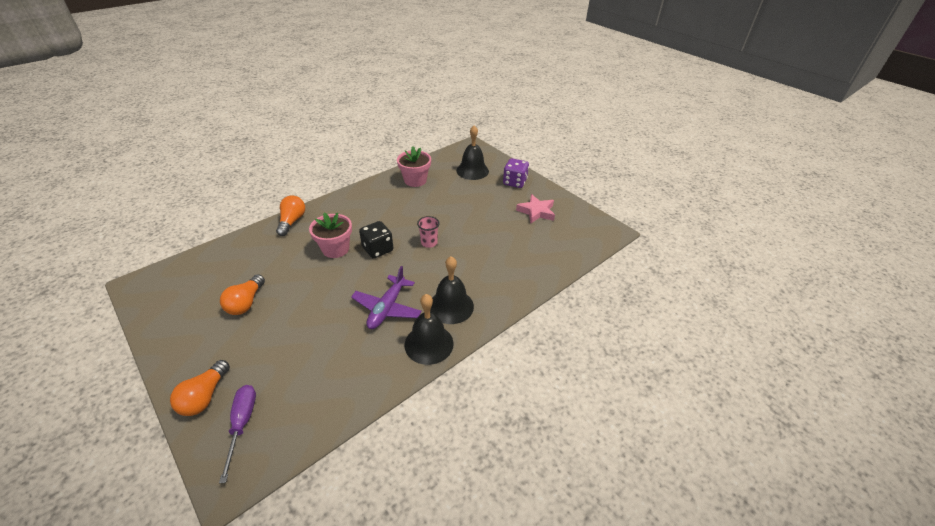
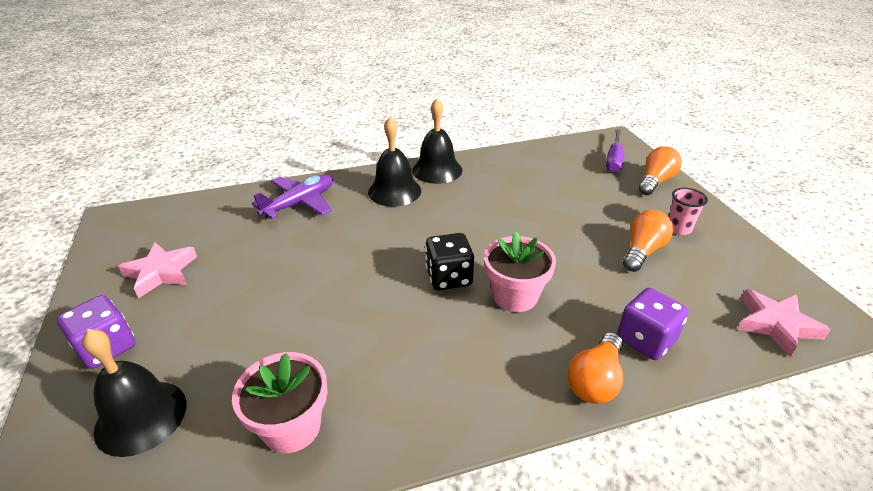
camera: 155 degrees left, 5 degrees down
(179, 271) = (776, 325): none -> pink star
(262, 244) = (645, 340): none -> purple dice
(387, 308) = (465, 205): purple plane -> purple plane (300, 203)
(429, 243) = (368, 267): pink cup -> pink cup (678, 228)

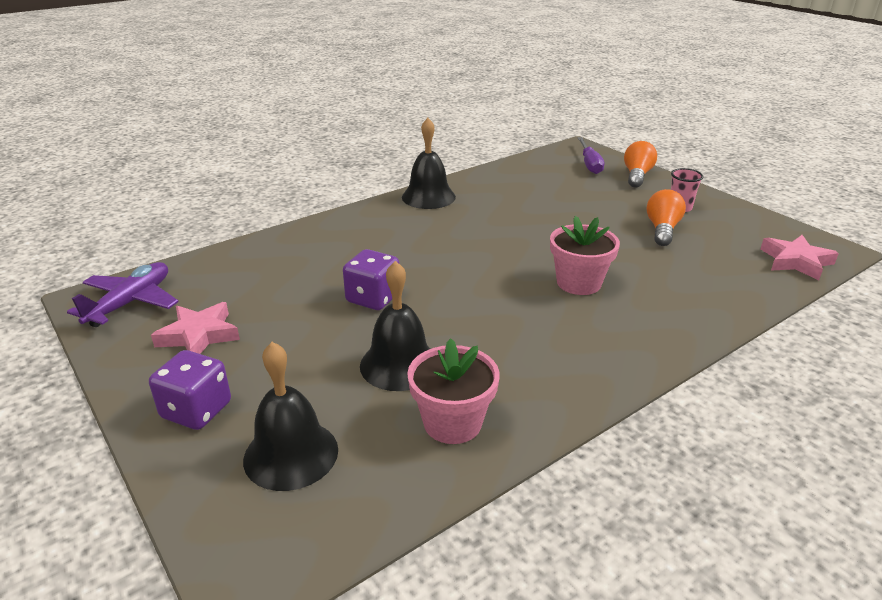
camera: 20 degrees left, 5 degrees down
(300, 203) = (305, 248): purple plane -> purple plane (130, 303)
(394, 191) = (399, 221): black bell -> black bell (399, 364)
(449, 277) = (508, 281): black dice -> none
(595, 380) = (688, 328): orange light bulb -> none
(645, 340) = (707, 292): purple dice -> purple dice (373, 298)

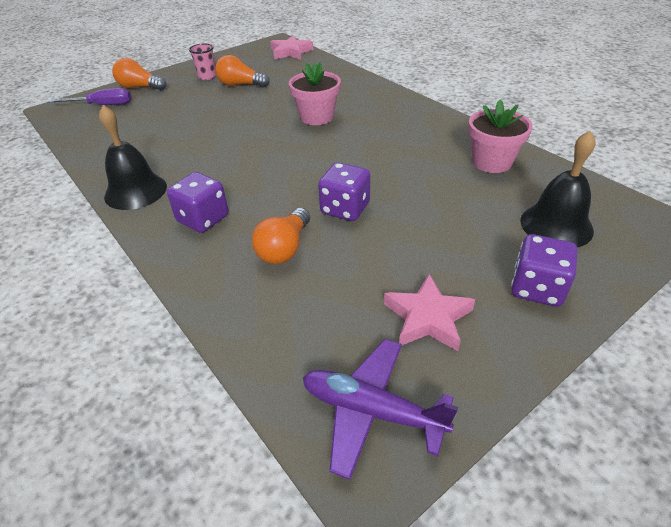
camera: 90 degrees left, 10 degrees up
(323, 266) = (284, 248): none -> orange light bulb
(378, 228) = (203, 219): none -> purple dice
(399, 364) = (437, 187): black bell -> none

